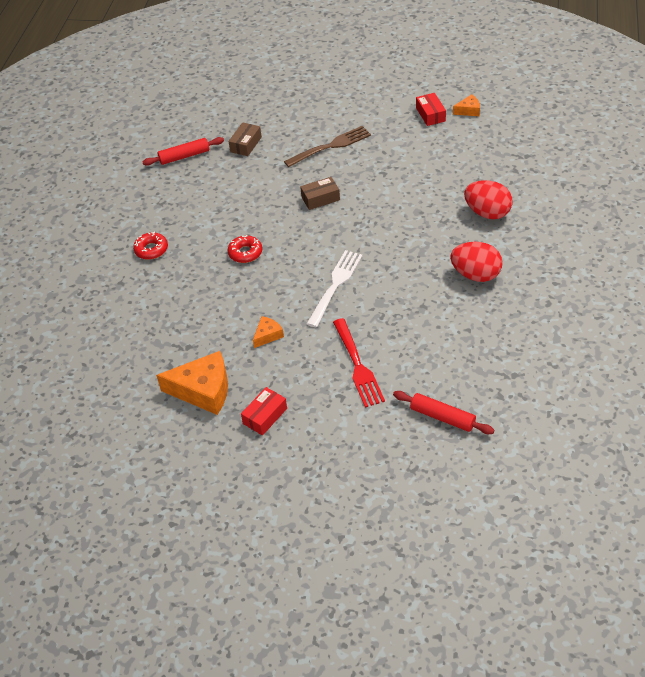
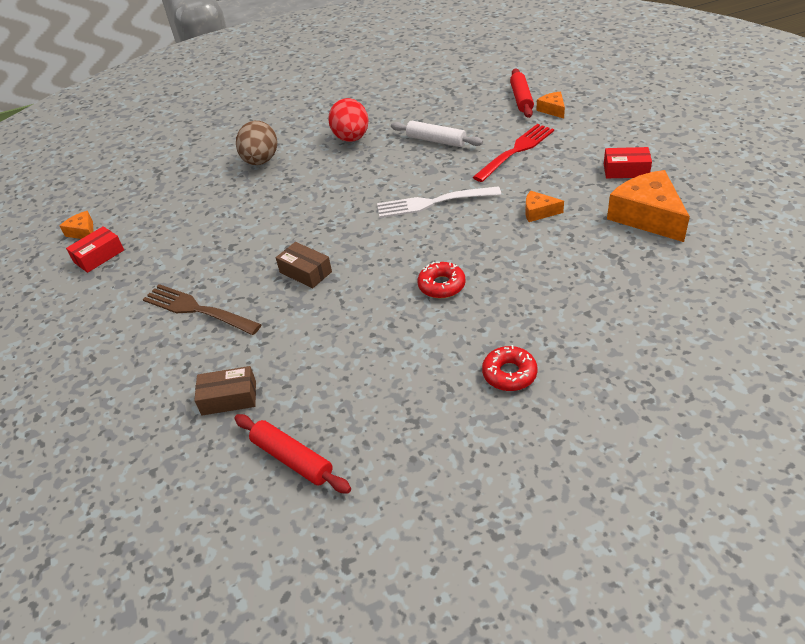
camera: 120 degrees left, 5 degrees down
(401, 427) = (552, 110): none -> orange cheese
(422, 324) = (436, 140): none -> white rolling pin
(487, 213) = (261, 161): red egg -> brown egg

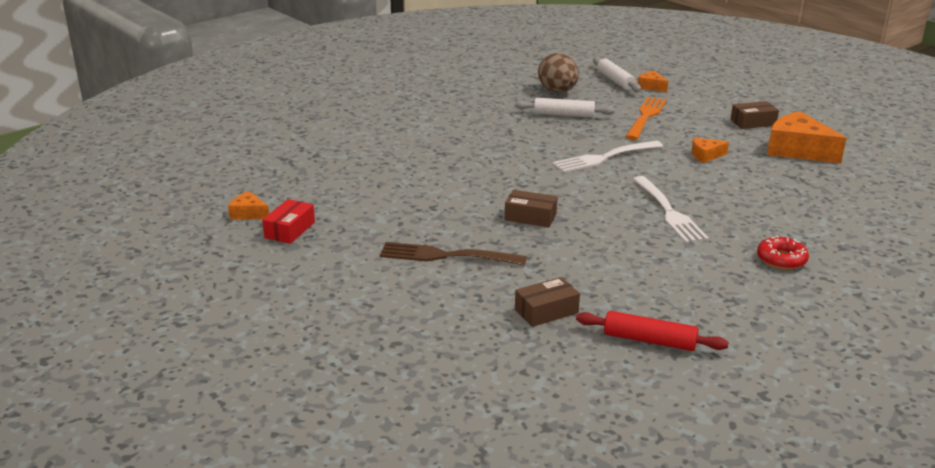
camera: 25 degrees left, 15 degrees down
(261, 161) = (397, 142): brown egg -> brown egg (557, 91)
(351, 138) = (477, 119): red egg -> none
(441, 285) = (668, 211): red donut -> white fork
(516, 151) = (646, 117): red fork -> orange fork
(521, 99) = (615, 81): red rolling pin -> white rolling pin
(626, 170) = (753, 122): red box -> brown box

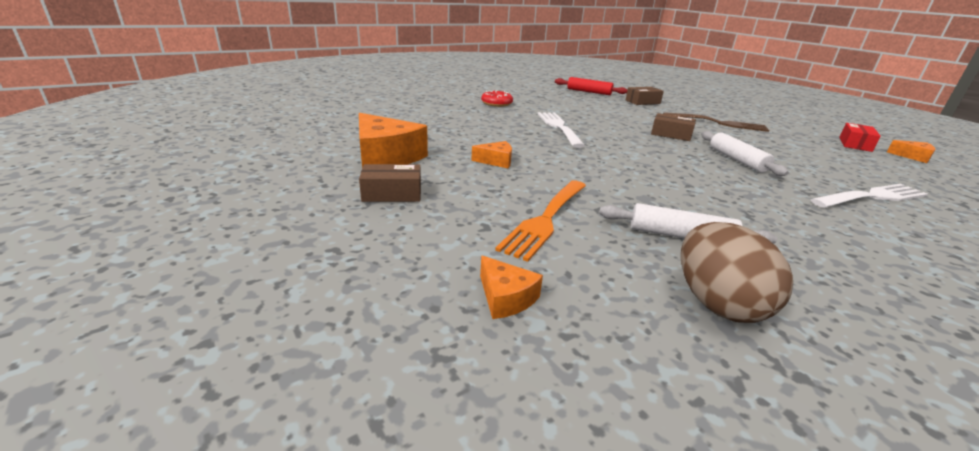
camera: 175 degrees left, 0 degrees up
(605, 157) = (611, 170): white fork -> white fork (871, 197)
(615, 81) = (586, 332): white rolling pin -> white rolling pin (737, 160)

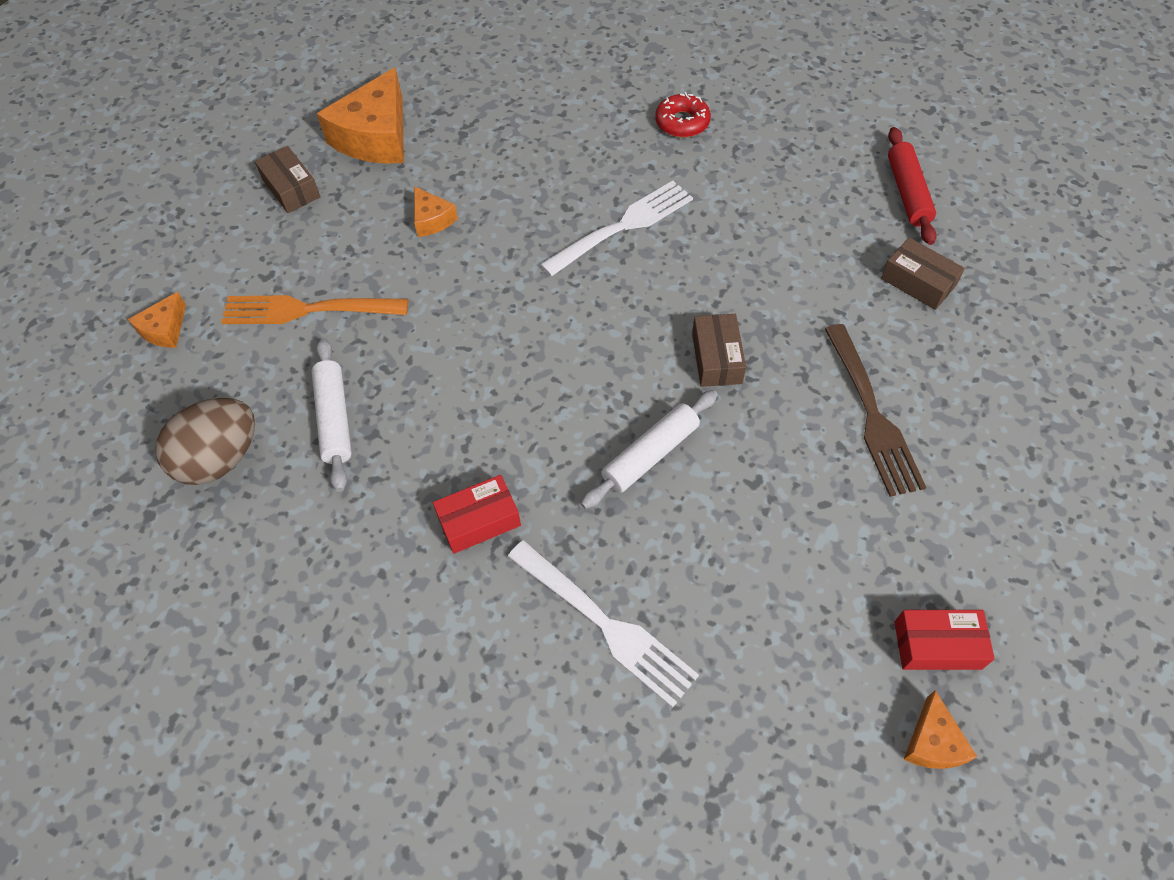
camera: 65 degrees right, 30 degrees up
(792, 210) = (479, 521): none -> red box

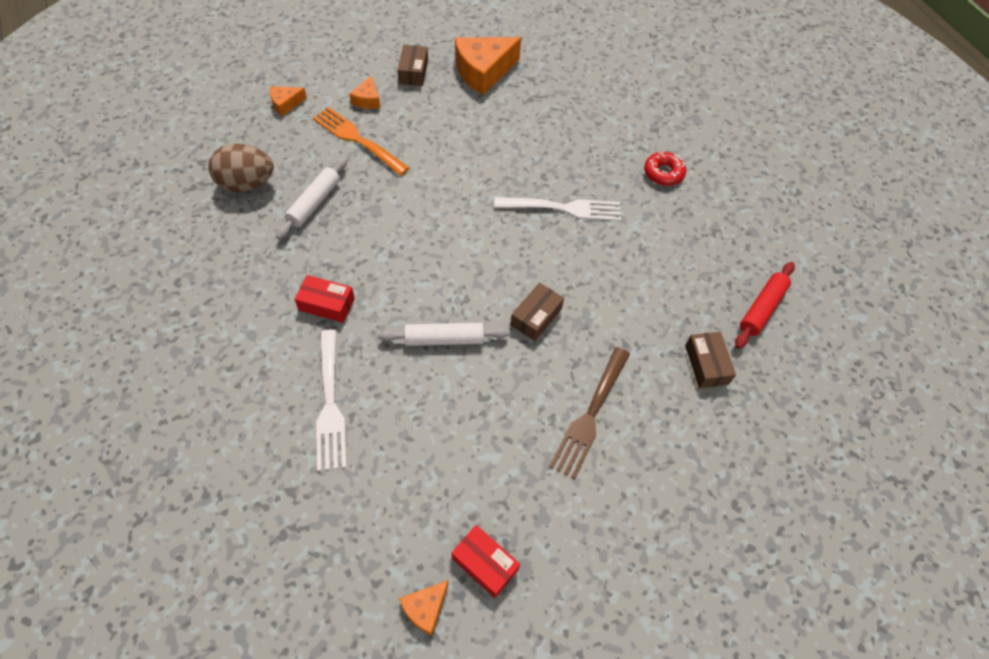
camera: 35 degrees right, 0 degrees up
(432, 219) = (465, 135): orange cheese -> orange cheese (367, 100)

